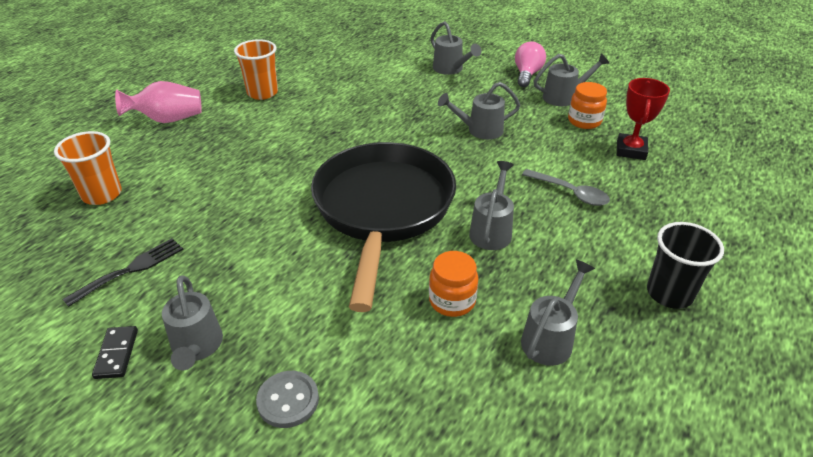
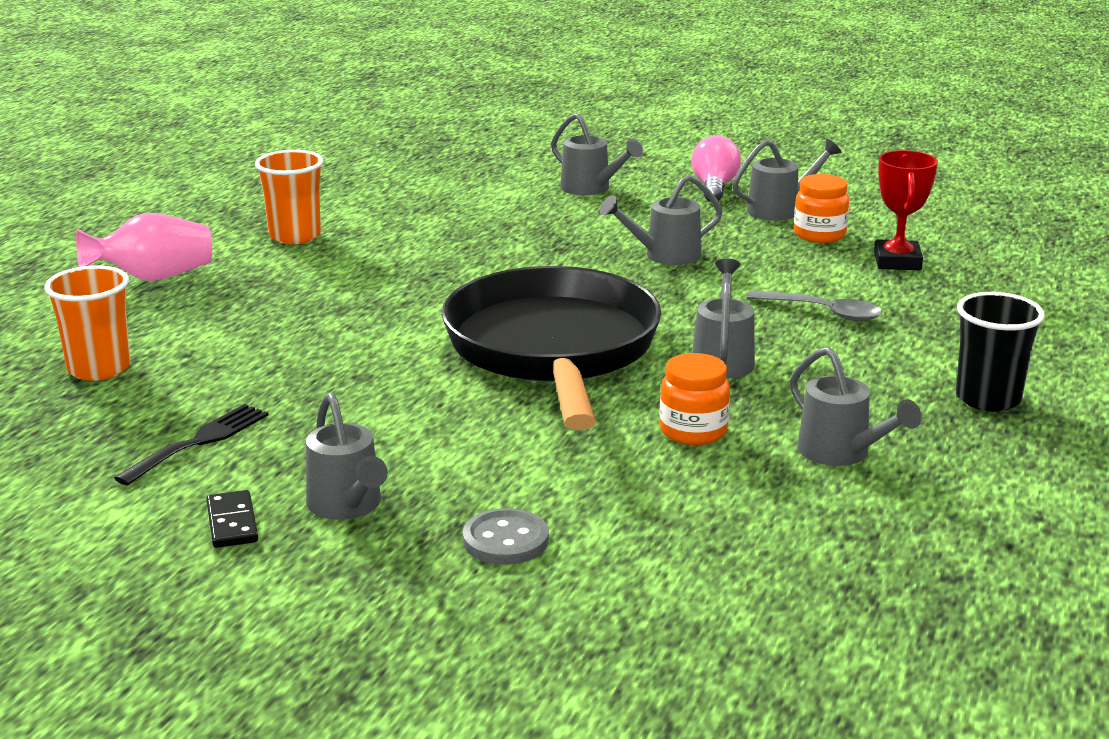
camera: 10 degrees left, 15 degrees down
(550, 338) = (841, 453): grey watering can -> grey watering can turned 120 degrees clockwise

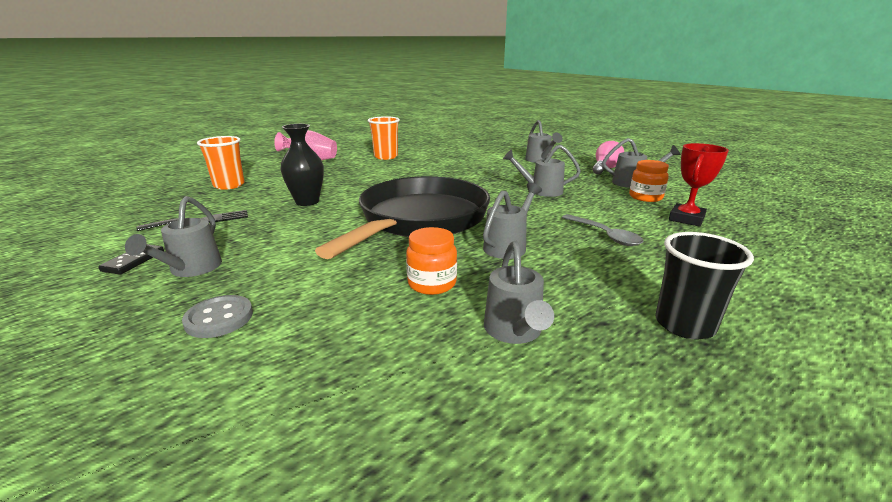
camera: 30 degrees right, 0 degrees up
(318, 364) = (307, 202): none -> black vase

